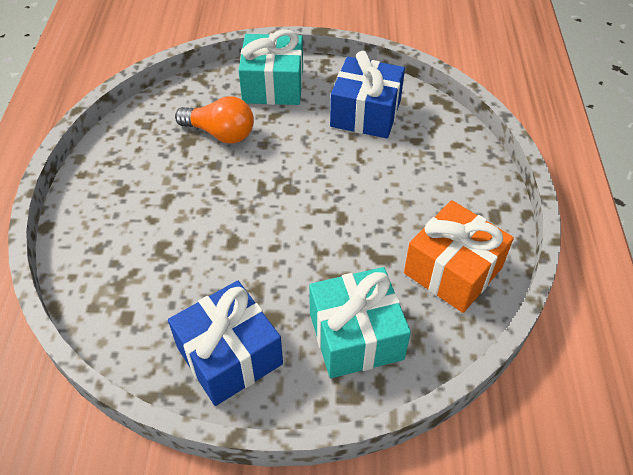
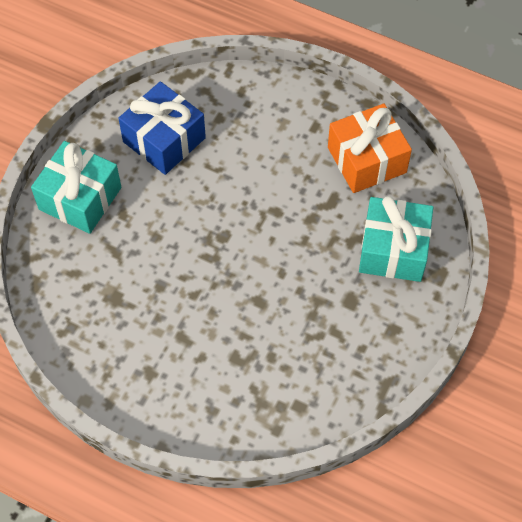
camera: 65 degrees left, 10 degrees up
(220, 133) = (122, 266): orange light bulb -> none
(229, 355) = (371, 341): blue gift -> none

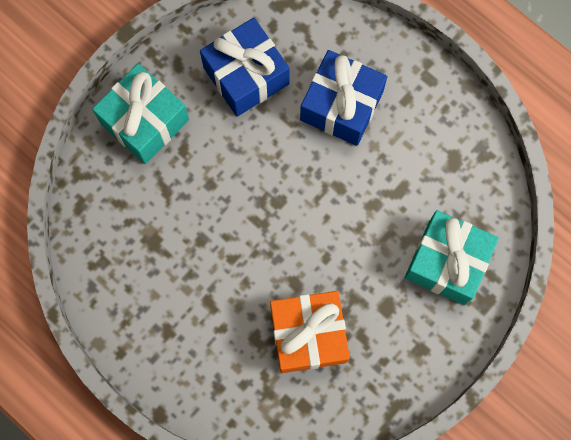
camera: 15 degrees right, 15 degrees up
(258, 145) = (341, 106): none -> blue gift
(366, 160) = (449, 152): orange gift -> orange gift (308, 335)

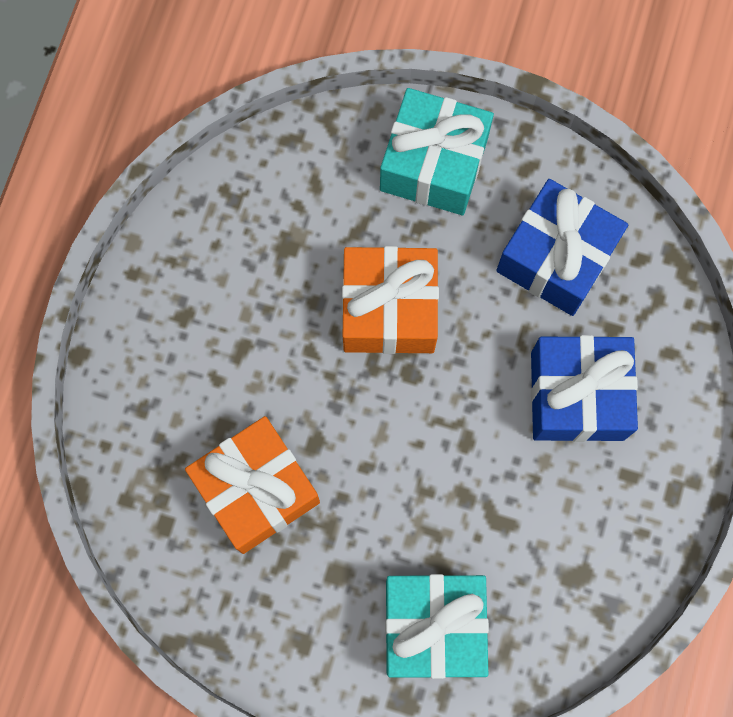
camera: 65 degrees right, 0 degrees up
(229, 195) = (389, 309): none -> orange gift

